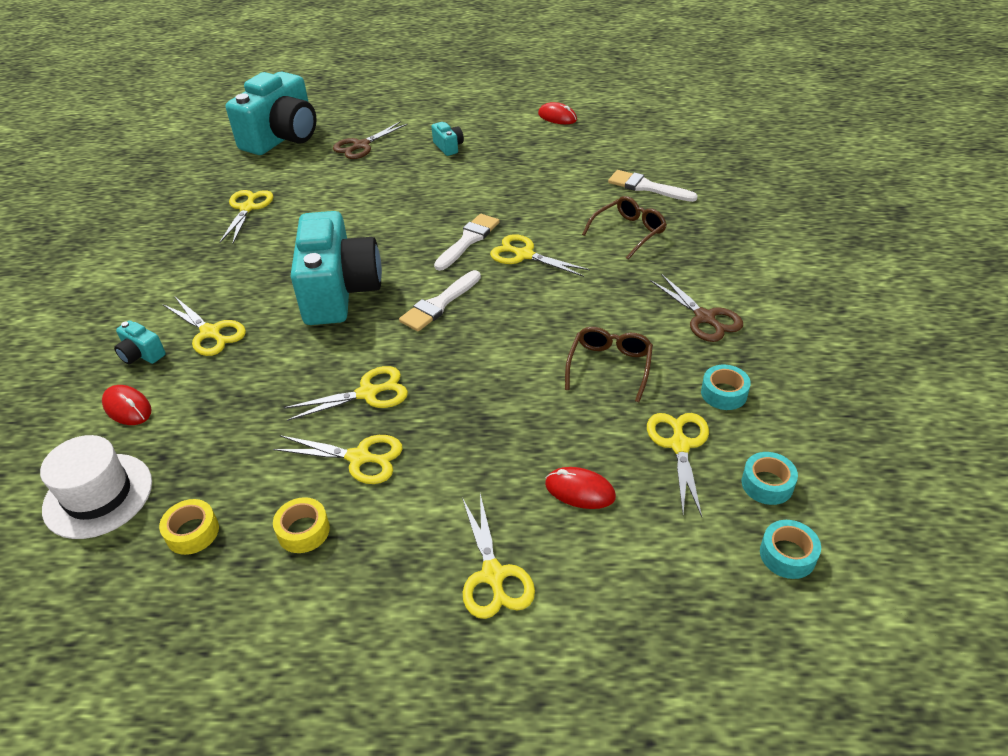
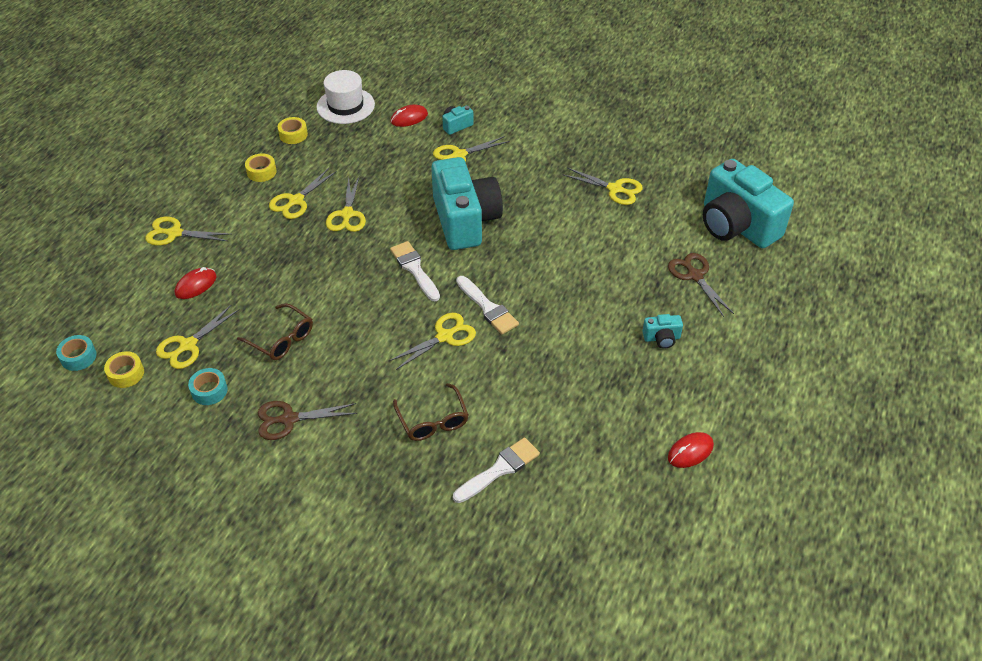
camera: 110 degrees right, 5 degrees up
(339, 292) = (465, 220): turquoise camera -> turquoise camera turned 120 degrees counterclockwise
(679, 445) = (188, 345): yellow scissors -> yellow scissors turned 105 degrees clockwise
(767, 484) = (126, 374): turquoise tape -> yellow tape

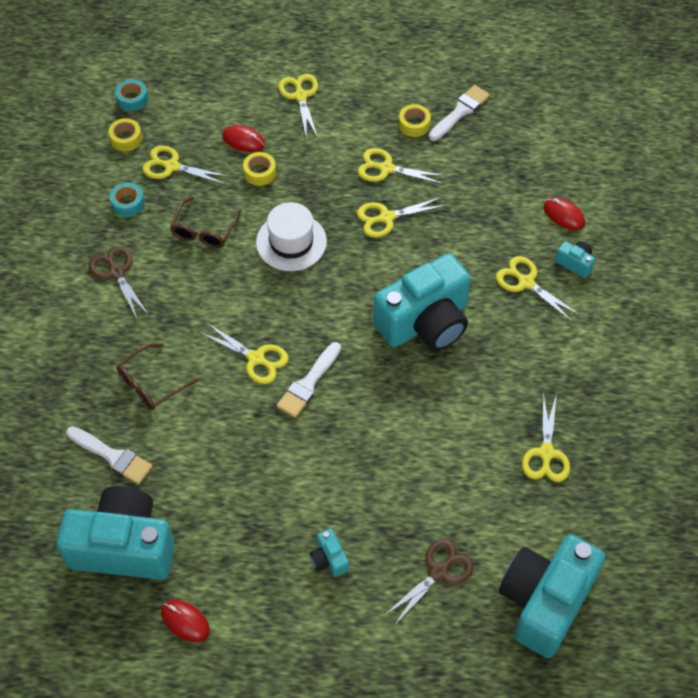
camera: 70 degrees right, 10 degrees up
(293, 135) = (482, 127): yellow tape -> yellow tape (260, 173)
(345, 106) = (553, 152): white hat -> white hat (291, 242)
(414, 269) = (335, 302): white brush -> white brush (460, 112)
(600, 482) = (123, 547): none -> turquoise camera

